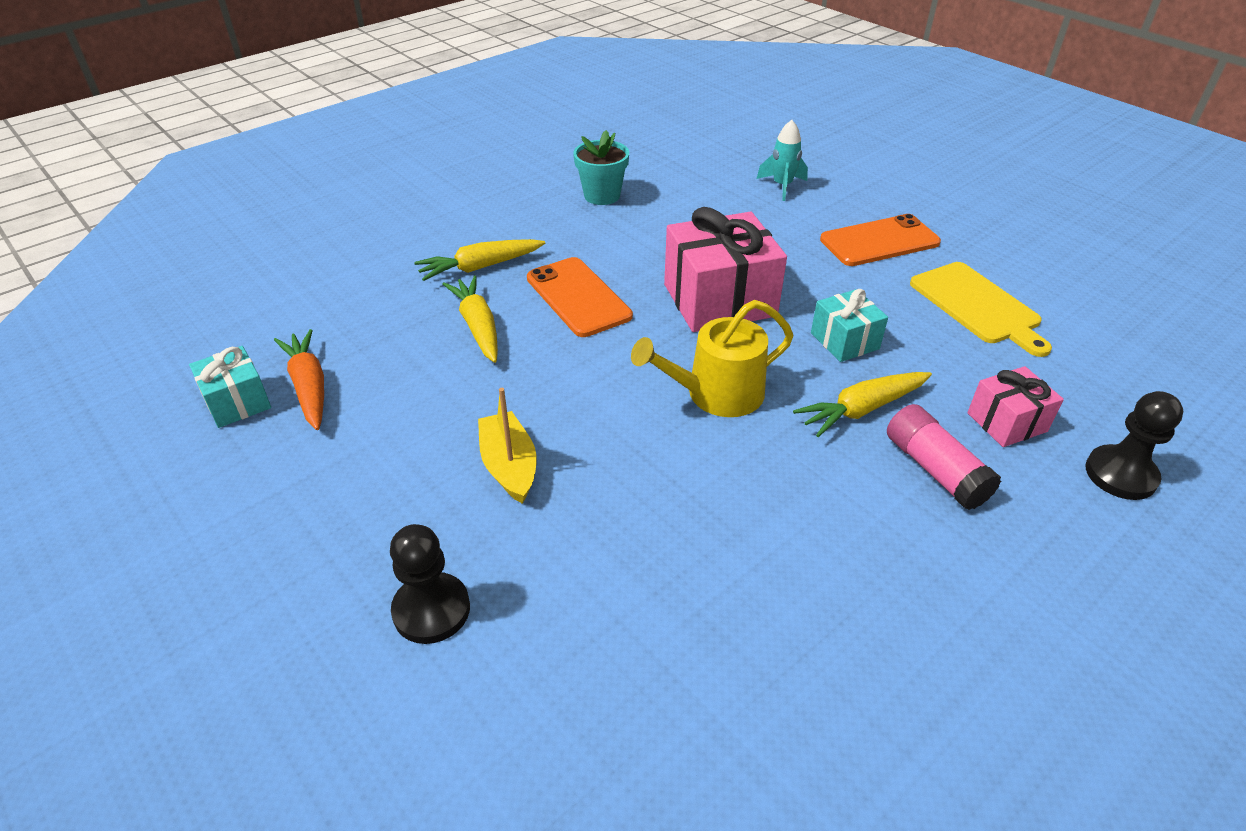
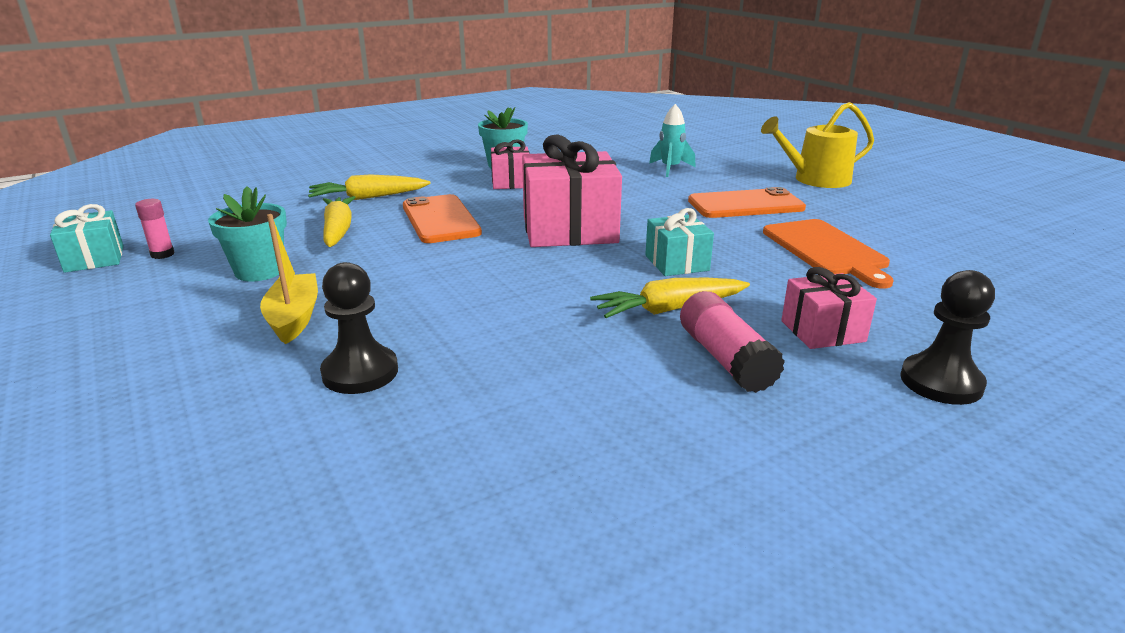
camera: 10 degrees right, 15 degrees down
(309, 386) = (162, 254): orange carrot -> pink glue stick
(431, 610) = (134, 410): black pawn -> black pawn (360, 372)
(432, 401) = (259, 271): none -> turquoise flower pot
(623, 225) = (511, 182): none -> pink gift
(716, 394) = (527, 287): yellow watering can -> yellow watering can (816, 180)
(977, 306) = (826, 250): yellow cutting board -> orange cutting board

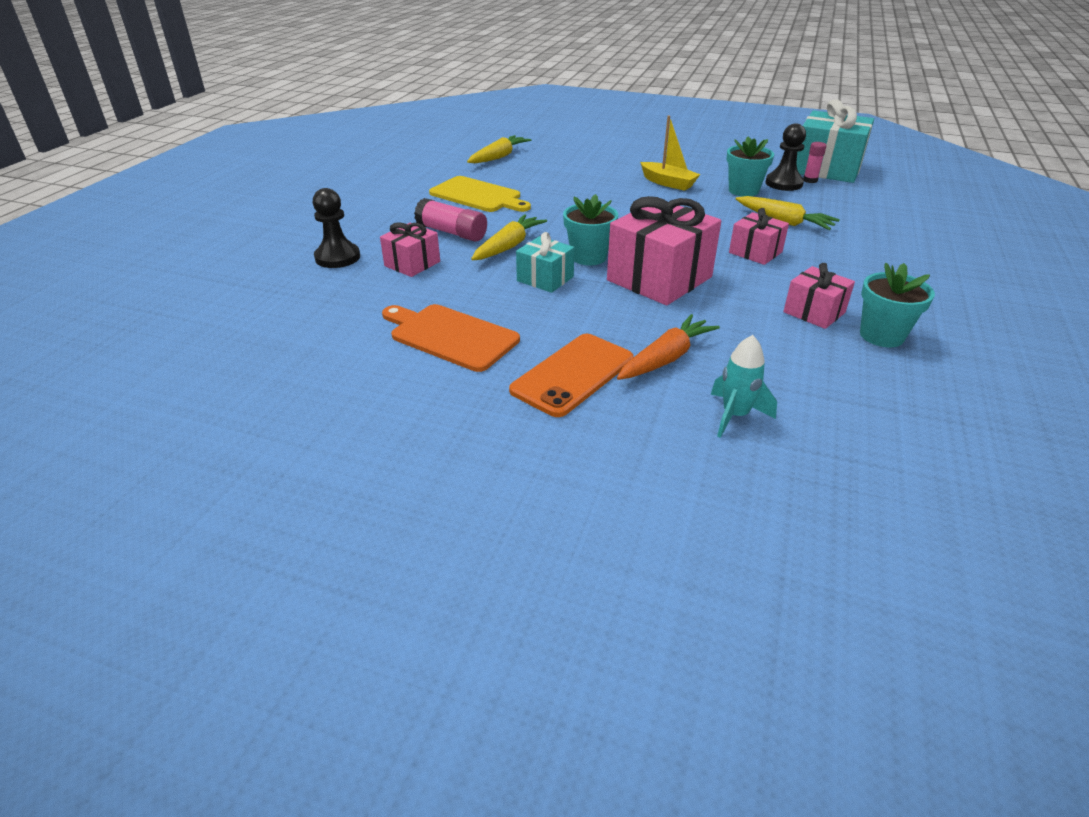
camera: 140 degrees right, 10 degrees up
(94, 259) = (827, 169): turquoise gift -> turquoise gift, size x1.85
(360, 372) = (593, 179): black pawn -> black pawn (783, 183)
(368, 197) = (850, 250): yellow carrot -> yellow carrot (499, 157)
(440, 219) = (755, 252): orange phone -> pink gift
(597, 266) = (588, 257): none -> turquoise flower pot
(598, 422) = (478, 196): none -> yellow cutting board
(664, 194) = (666, 358): none -> orange carrot
(816, 180) = (548, 478): yellow watering can -> none

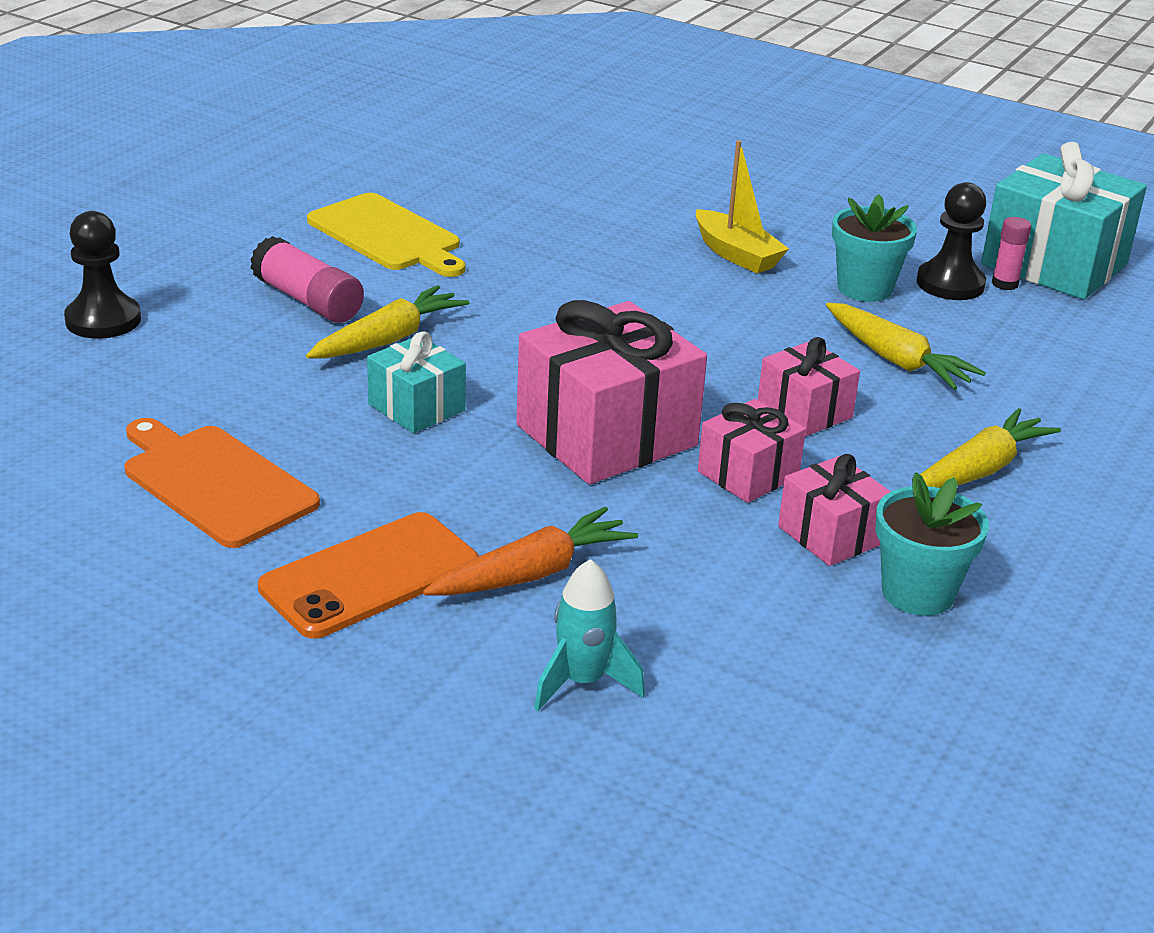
camera: 10 degrees right, 5 degrees down
(412, 264) = (216, 349): pink gift -> pink gift (748, 474)
(499, 157) = (464, 162): yellow carrot -> yellow carrot (979, 469)
(588, 257) = (511, 378): turquoise flower pot -> none

